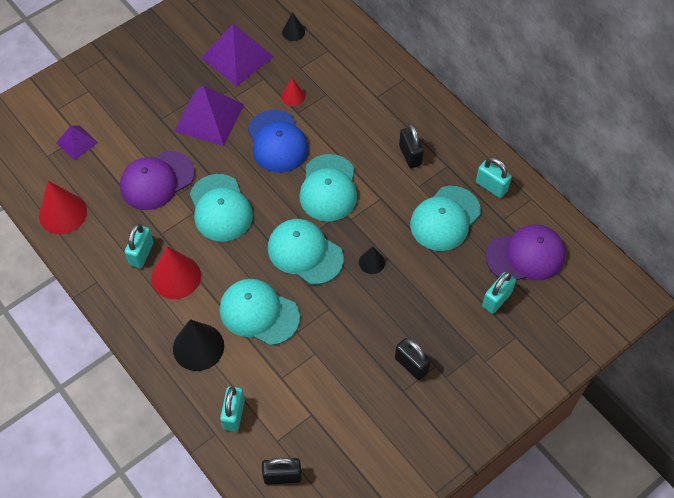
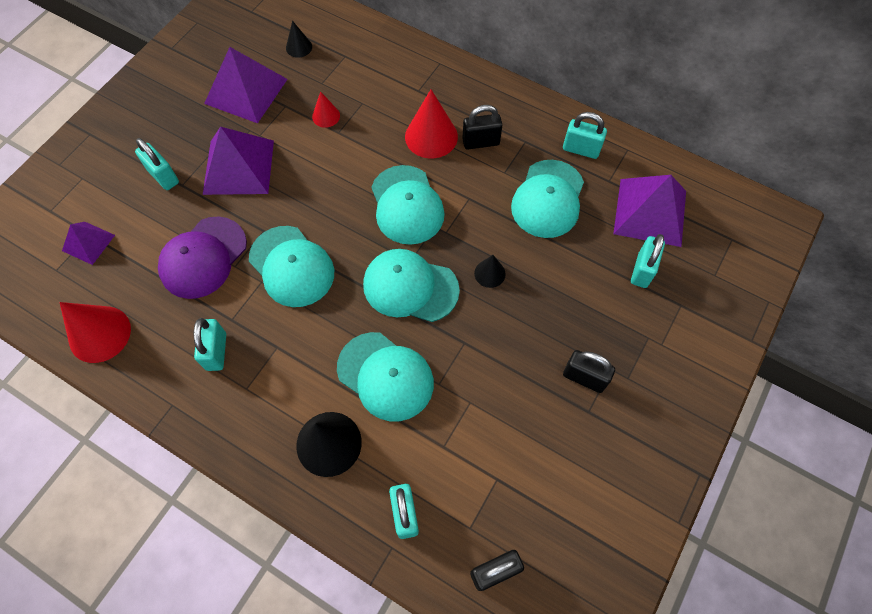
camera: 20 degrees left, 5 degrees up
(149, 108) = (163, 176): none -> turquoise padlock
(176, 277) = (269, 366): red cone -> red cone (431, 136)
(259, 313) = (385, 376): turquoise cap -> turquoise cap turned 150 degrees counterclockwise
(277, 141) = (328, 171): blue cap -> none
(410, 155) = (481, 142): black padlock -> black padlock turned 60 degrees counterclockwise
(526, 255) = (650, 212): purple cap -> purple pyramid

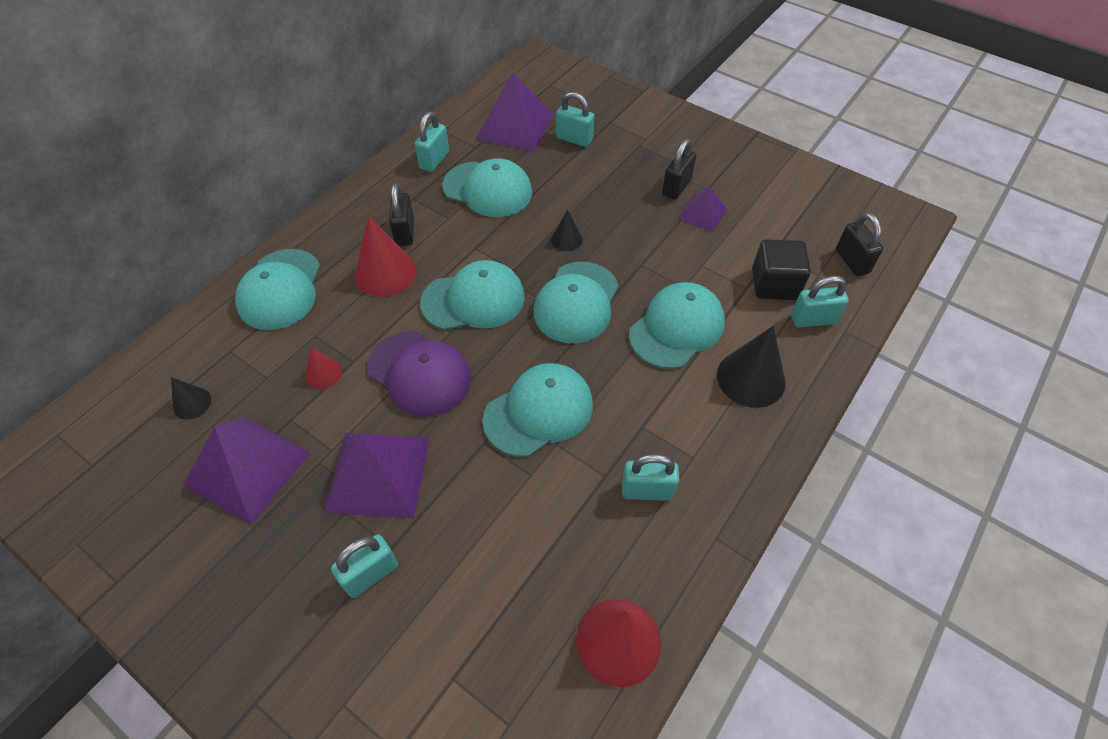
camera: 85 degrees left, 10 degrees down
(88, 242) = (467, 677): purple pyramid -> purple pyramid (702, 214)
(203, 257) = (514, 512): purple cap -> purple cap (419, 373)
(406, 71) = (280, 289): none -> turquoise cap
(450, 476) = (774, 284): none -> black cube

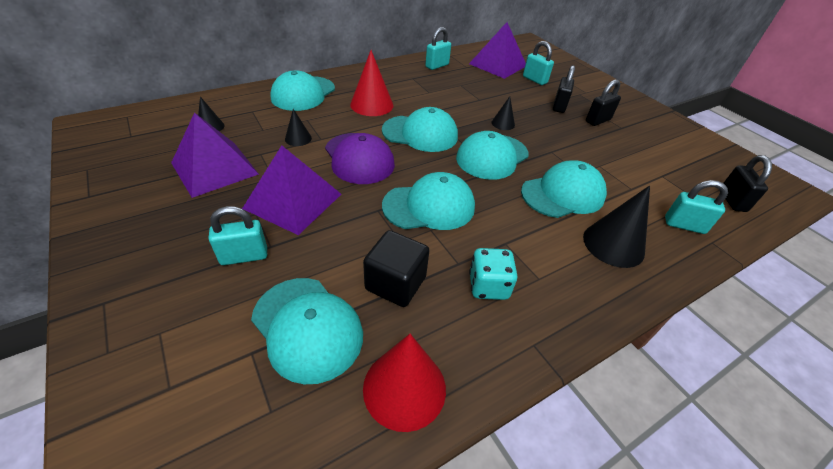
camera: 20 degrees right, 10 degrees down
(323, 373) = (298, 138): red cone -> black cone
(405, 232) = (397, 91): black padlock -> black padlock (559, 106)
(488, 189) = (463, 86): turquoise cap -> turquoise cap (307, 328)
(647, 490) = (488, 286): turquoise padlock -> turquoise dice
(702, 214) = (612, 139): purple pyramid -> none
(774, 284) = (656, 194): black cube -> black cube (395, 283)

